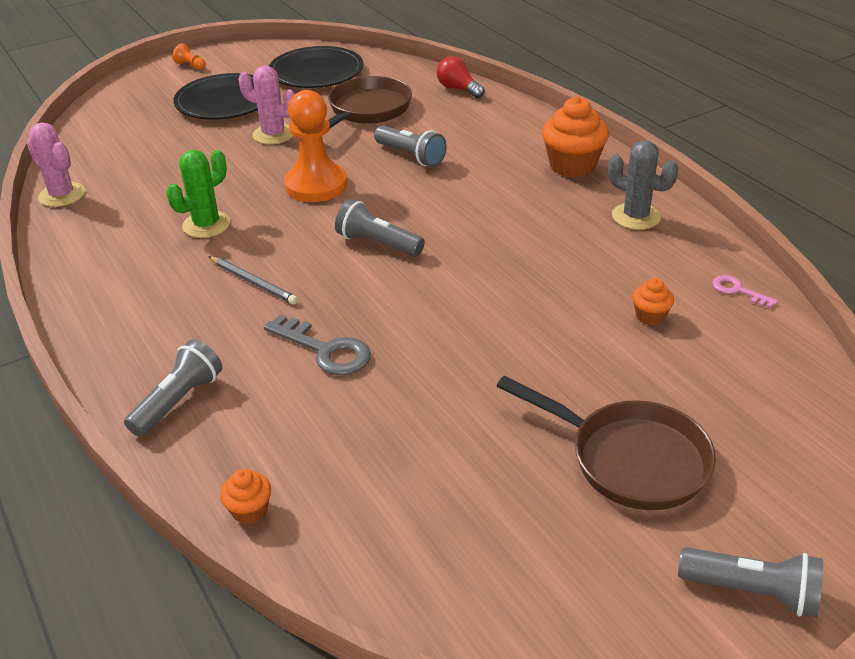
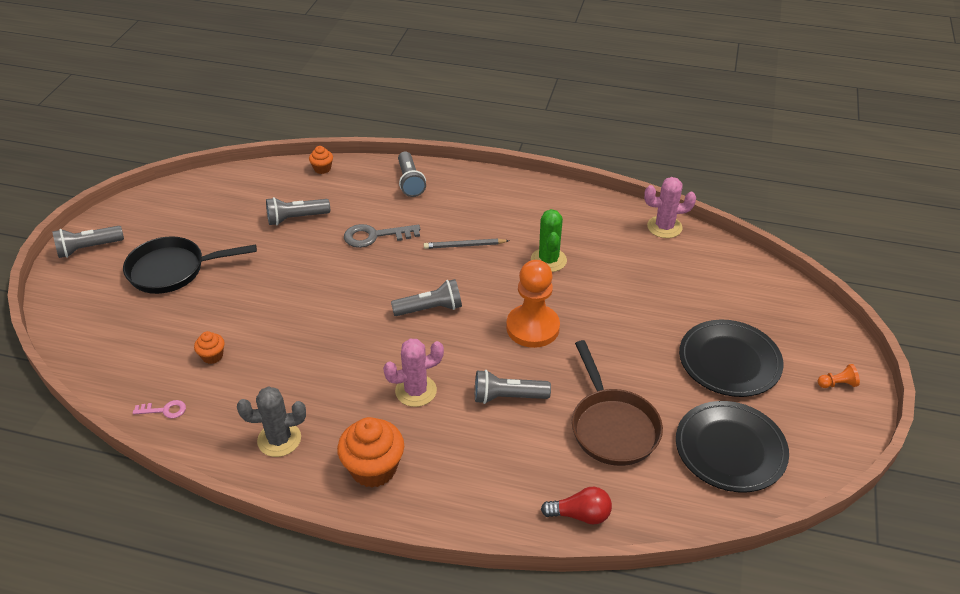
camera: 135 degrees right, 5 degrees up
(273, 134) = (635, 353): pink cactus -> pink cactus (416, 391)
(387, 439) = (296, 218): none -> grey flashlight
(630, 459) = (172, 270): brown pan -> black pan

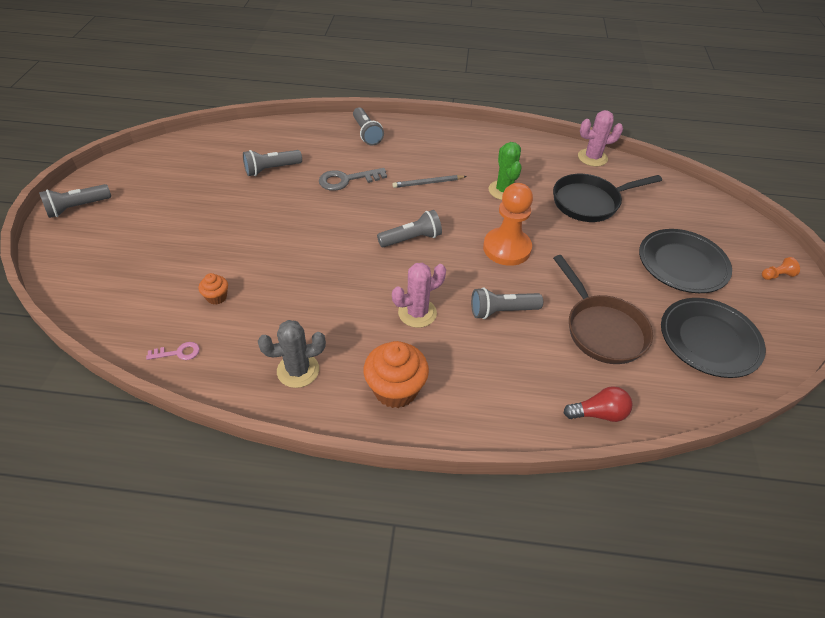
camera: 10 degrees left, 5 degrees up
(172, 270) = (163, 222): black pan -> black pan (589, 202)
(322, 169) = (286, 127): orange cupcake -> none

